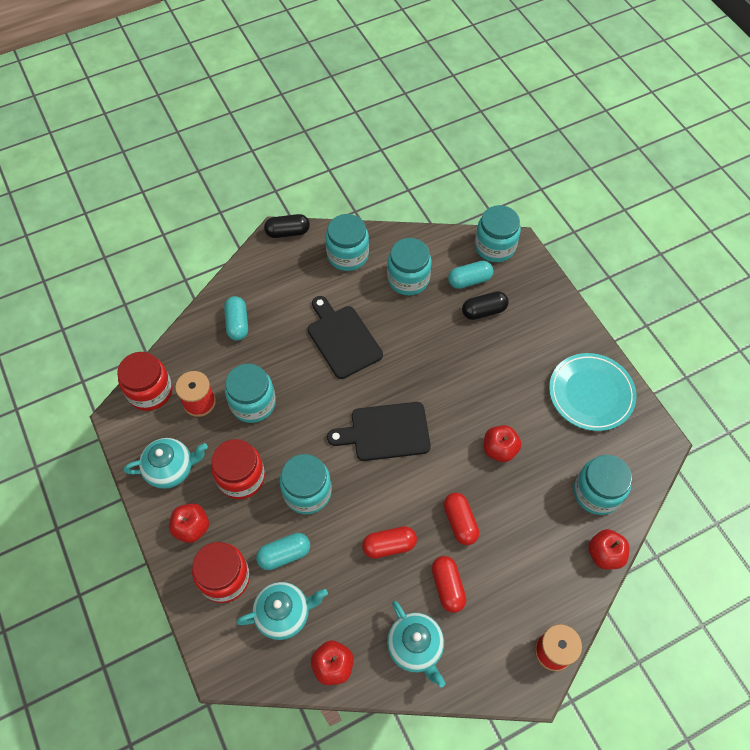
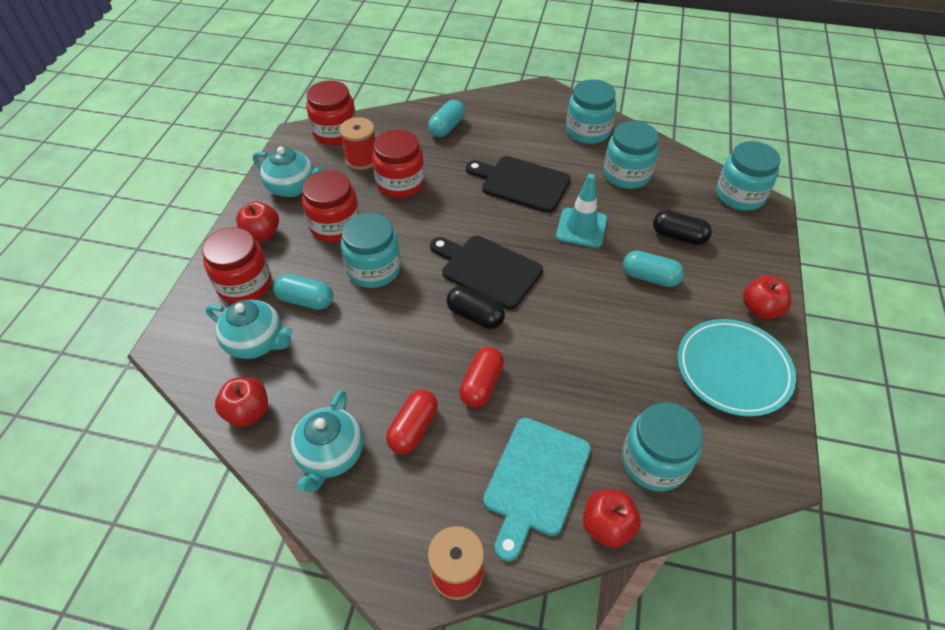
camera: 40 degrees right, 10 degrees down
(253, 403) = (400, 183): turquoise jar -> red jar
(288, 232) = (552, 92): black capsule -> black capsule (475, 316)
(342, 339) = (521, 183): black cutting board -> black cutting board turned 75 degrees counterclockwise
(389, 545) = (397, 356): red capsule -> none
(417, 349) = (581, 228): none -> turquoise traffic cone
(469, 280) = (687, 206): turquoise capsule -> turquoise capsule (650, 277)
(499, 449) = (583, 352): red apple -> red apple (760, 309)
(545, 559) = (535, 481): none -> turquoise cutting board

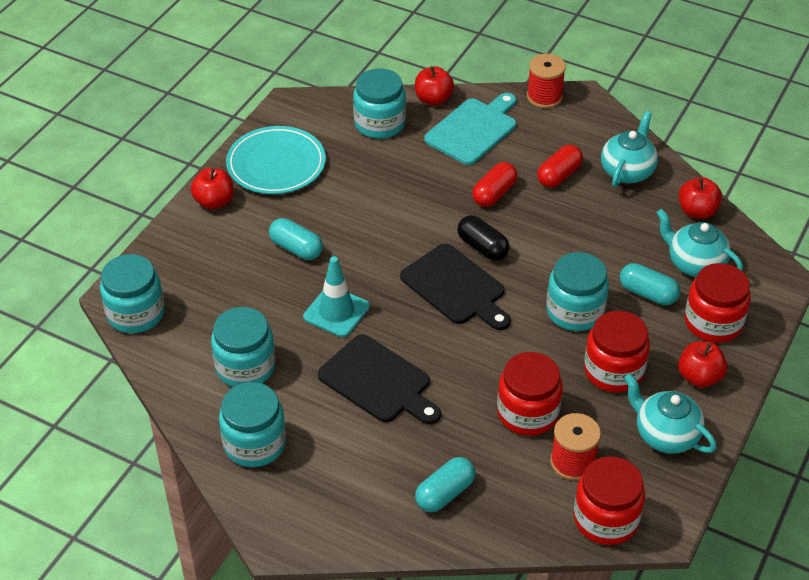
camera: 165 degrees left, 5 degrees down
(678, 236) = (239, 282): black capsule -> none

